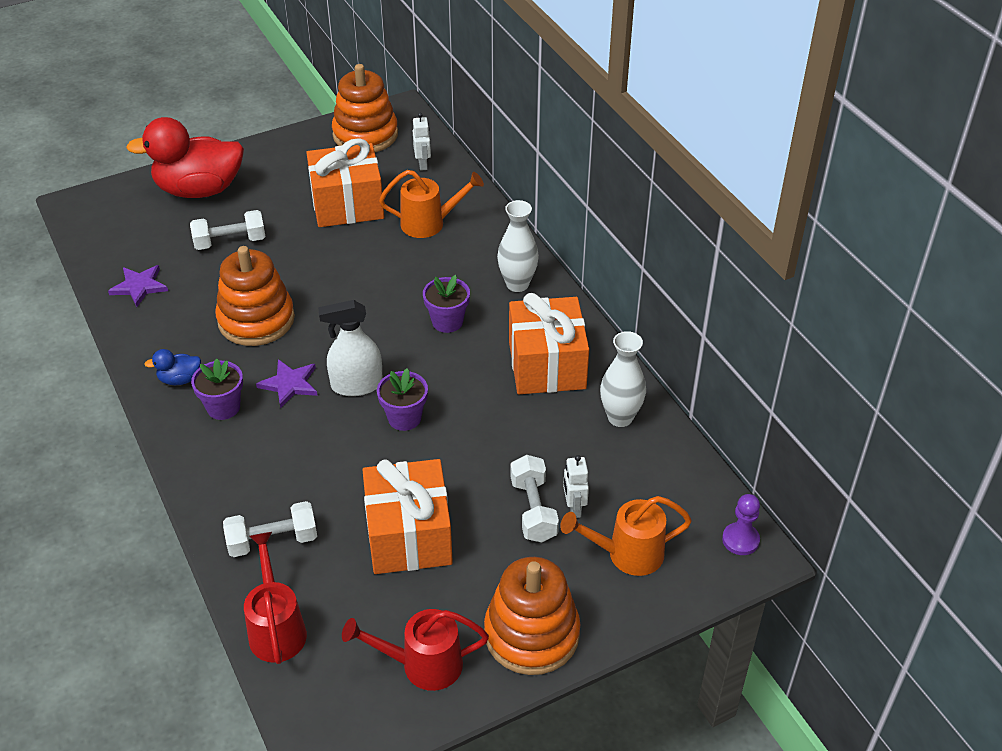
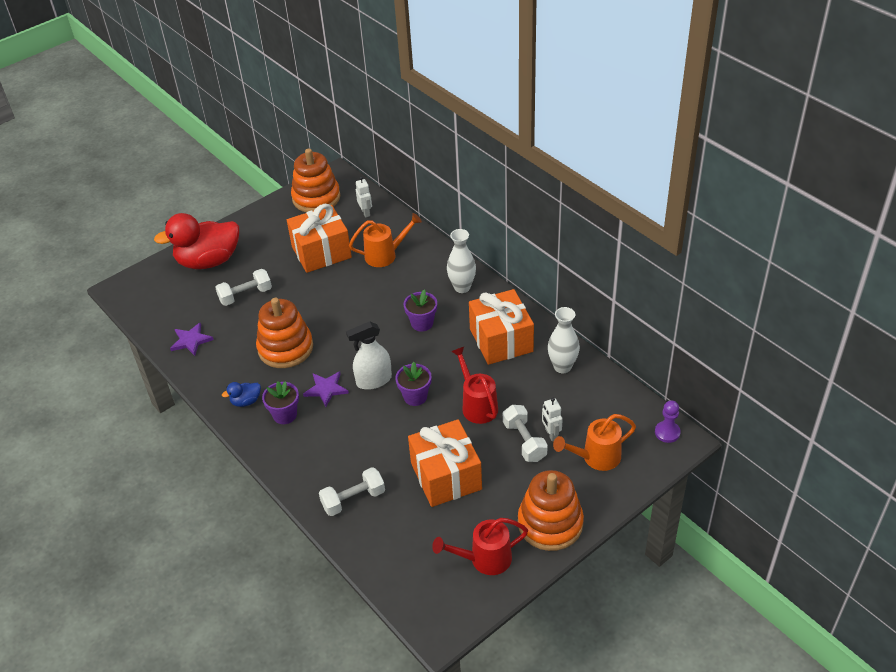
camera: 10 degrees left, 0 degrees up
(276, 628) = (377, 557): red watering can -> red watering can (477, 405)

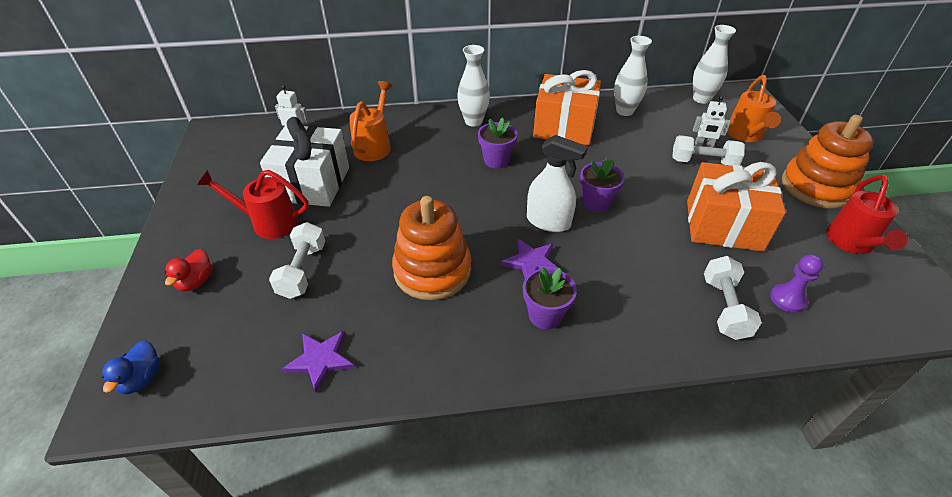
camera: 60 degrees left, 0 degrees up
(208, 261) = (196, 281): red duck -> red duck, size x0.42
(246, 401) = (491, 345): blue duck -> blue duck (142, 378)
(316, 198) = (225, 156): orange stacking toy -> none
(321, 252) = (312, 184): orange gift -> white gift
(373, 380) = (548, 222): white spray bottle -> white spray bottle turned 75 degrees counterclockwise
(477, 405) = (637, 170): red watering can -> red watering can (268, 222)
(635, 410) = (701, 99): none -> white vase
(667, 432) = (735, 95): purple pawn -> purple pawn (787, 299)

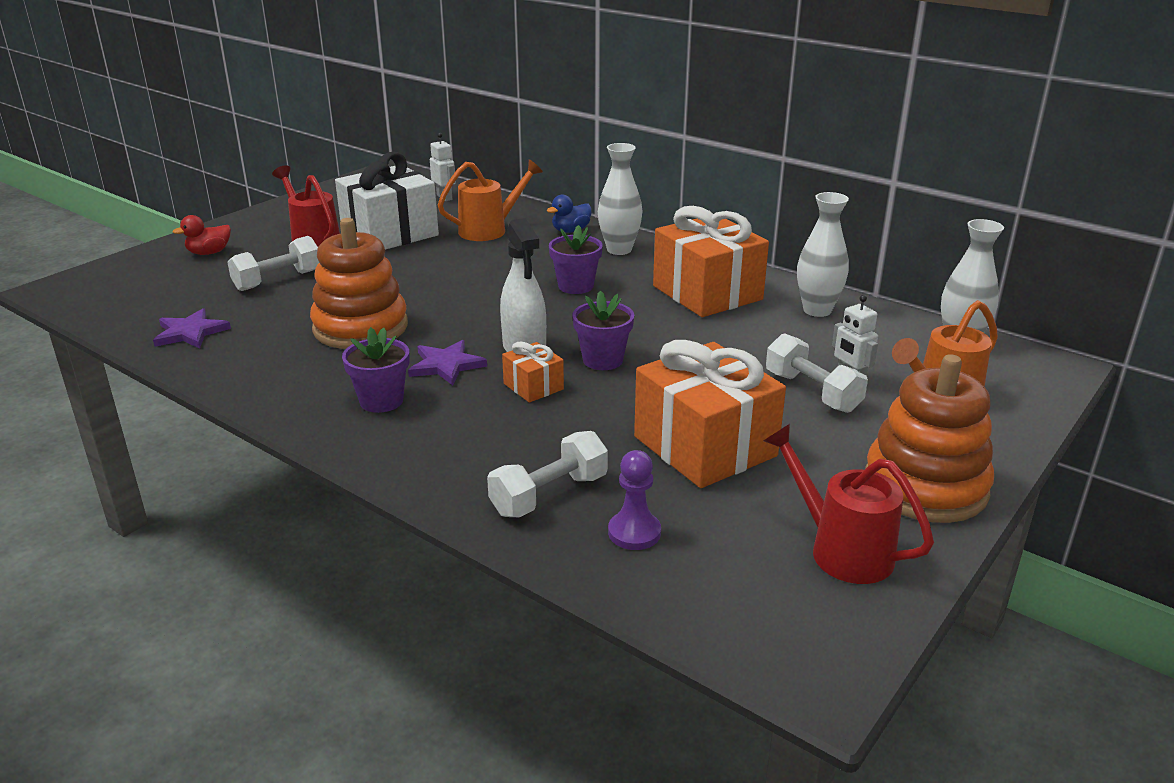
camera: 45 degrees right, 15 degrees down
(142, 378) = (94, 284): blue duck -> blue duck (570, 231)
(597, 244) = (533, 386): none -> orange gift
(851, 243) = (841, 550): red watering can -> red watering can turned 75 degrees clockwise

